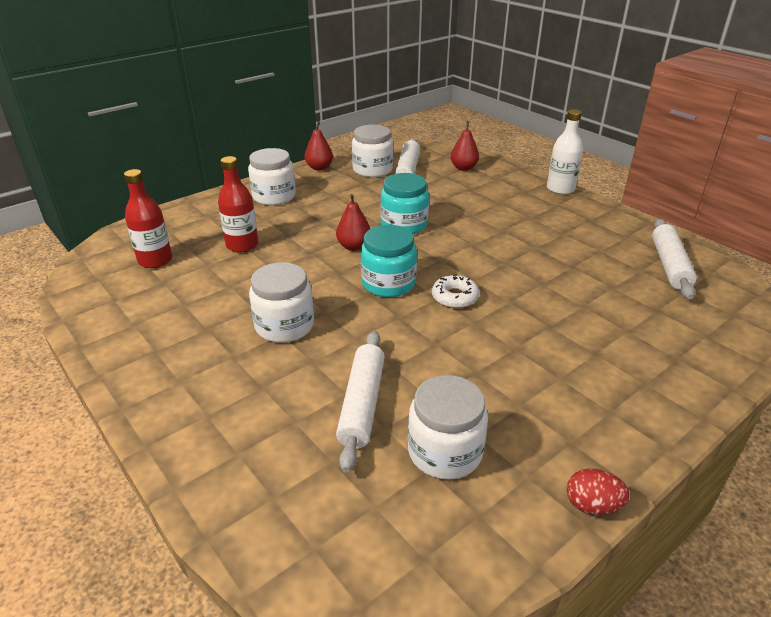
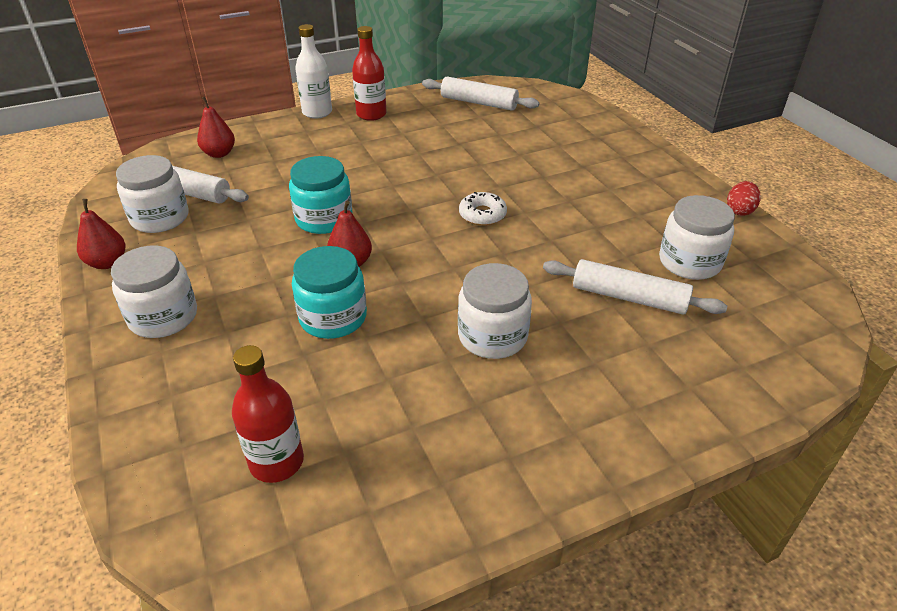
camera: 75 degrees left, 5 degrees up
(242, 245) = (288, 360): red bottle -> red bottle (371, 114)
(388, 283) = (440, 250): turquoise jar -> turquoise jar (333, 317)

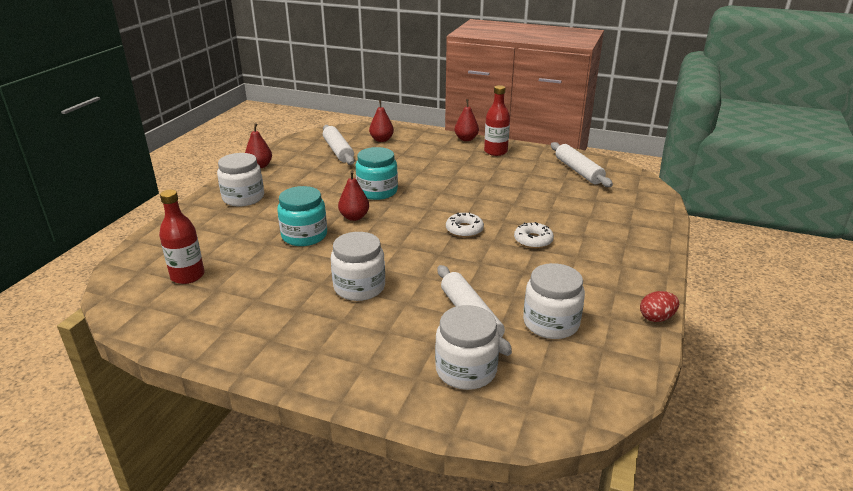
camera: 45 degrees right, 10 degrees down
(160, 218) = (308, 157): white jar -> white jar (466, 370)
(317, 112) = (466, 139): white bottle -> red pear
(554, 192) = (533, 240): none -> white donut

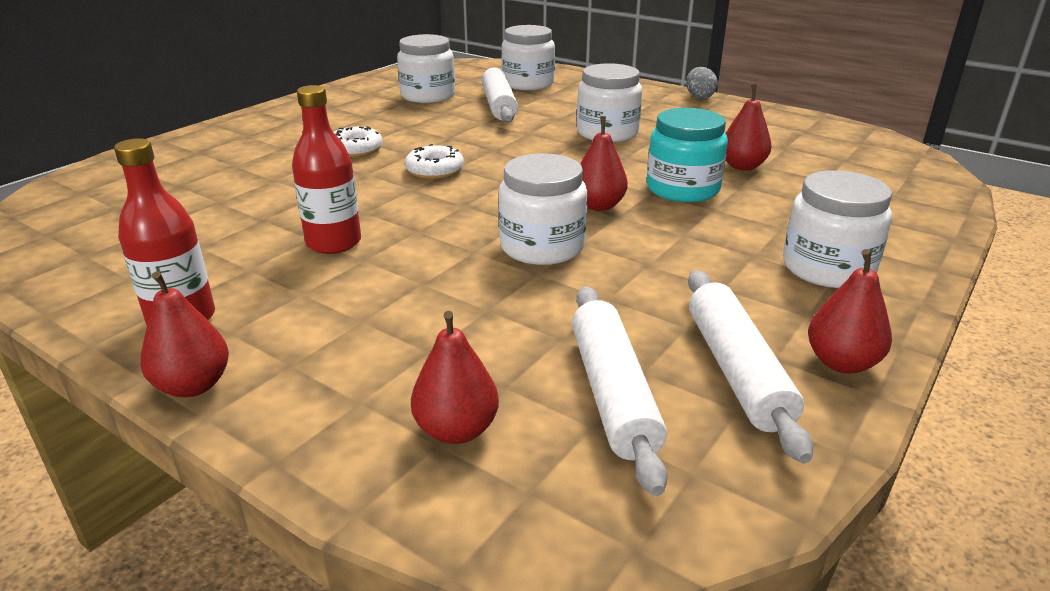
camera: 165 degrees left, 0 degrees up
(187, 276) = (833, 162): red bottle -> red bottle (333, 243)
(258, 262) = (742, 166): none -> red pear
(266, 370) = (699, 97): none -> grey egg
(377, 191) = (542, 247): turquoise jar -> white jar
(578, 171) = (100, 238): white rolling pin -> white rolling pin (737, 371)
(656, 318) = (328, 90): red egg -> none

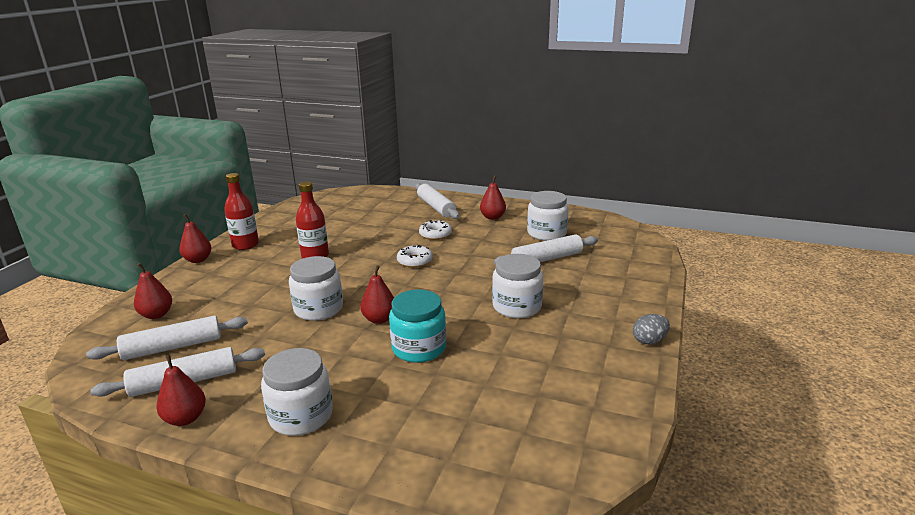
camera: 75 degrees right, 5 degrees down
(248, 139) = (436, 207): none -> white rolling pin
(528, 84) = (608, 260): white jar -> none
(742, 166) = (477, 373): red pear -> red pear (492, 217)

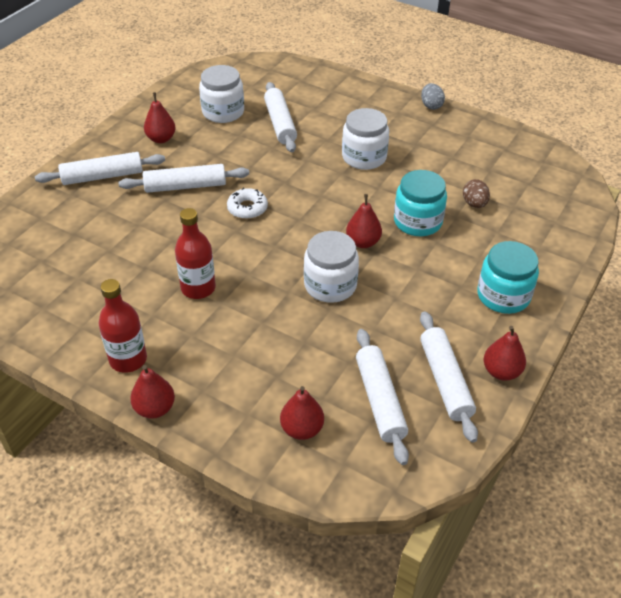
camera: 80 degrees left, 20 degrees up
(301, 416) = (503, 296): white jar -> turquoise jar
(435, 234) = (185, 186): white donut -> white rolling pin
(462, 386) = (474, 204): none -> brown egg

